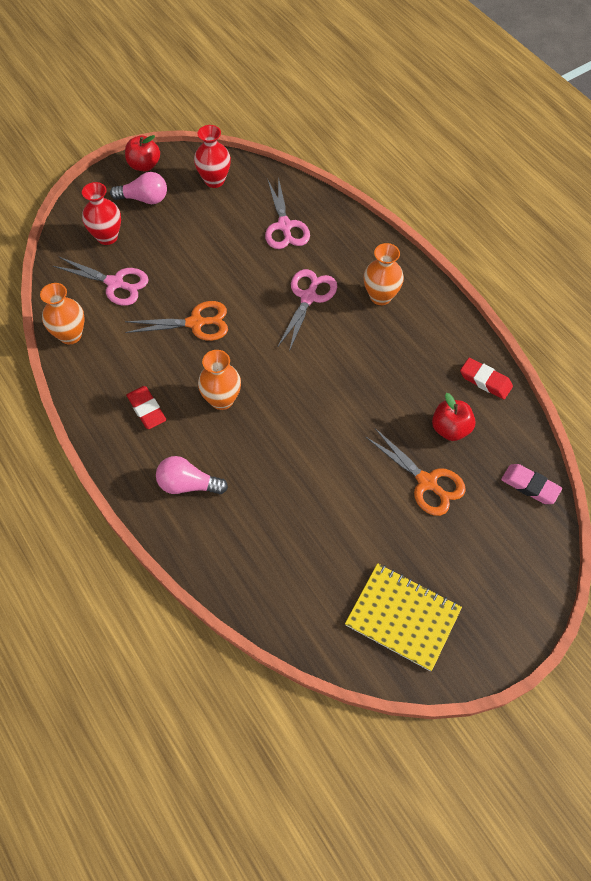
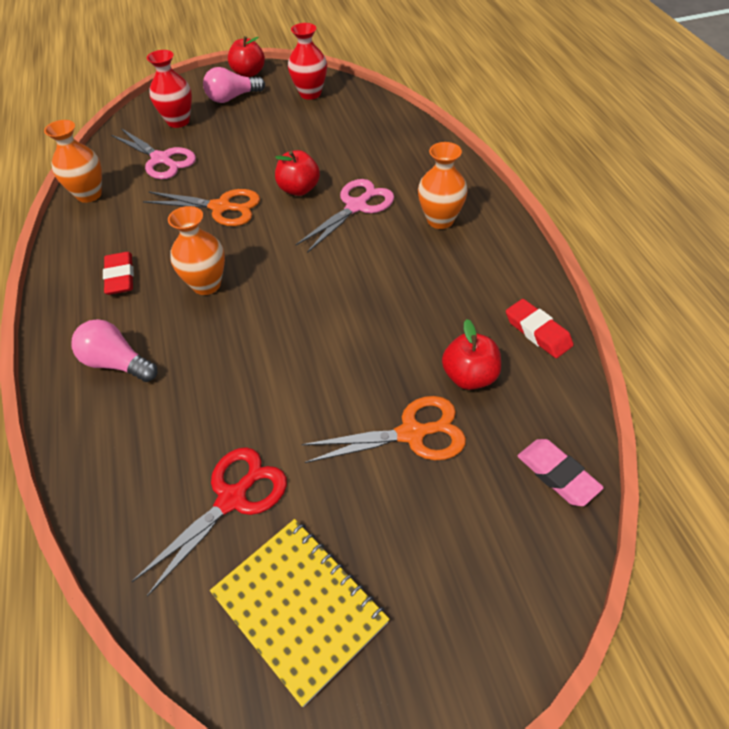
camera: 20 degrees right, 10 degrees down
(144, 199) = (232, 98): pink light bulb -> pink light bulb turned 135 degrees clockwise
(253, 290) = (299, 189): none -> red apple
(285, 226) = (362, 140): pink scissors -> none
(326, 561) = (232, 499): none -> red scissors
(427, 482) = (412, 433): orange scissors -> orange scissors turned 75 degrees counterclockwise

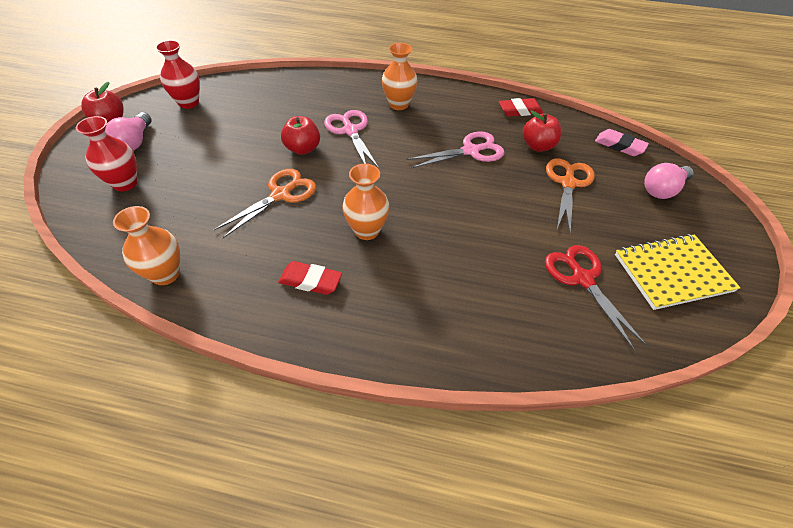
camera: 65 degrees left, 0 degrees up
(117, 363) = (416, 309): pink light bulb -> pink light bulb (662, 190)
(161, 159) = (171, 210): pink scissors -> pink scissors (470, 151)
(557, 475) = (619, 146): pink eraser -> pink eraser turned 45 degrees clockwise

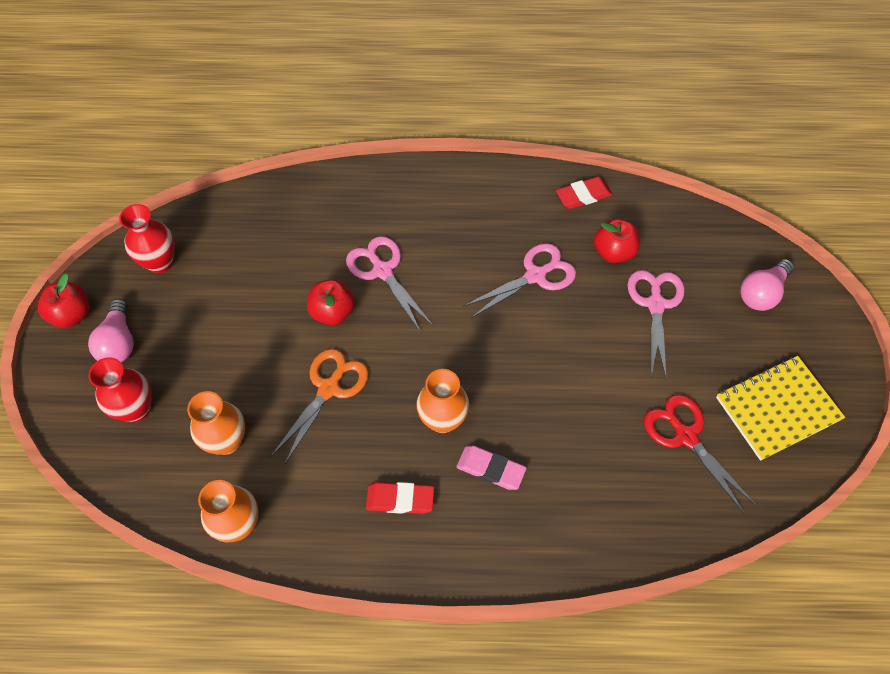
camera: 10 degrees left, 10 degrees up
(398, 104) = (431, 213): orange vase -> orange vase (227, 441)
(568, 183) = (655, 304): orange scissors -> pink scissors
(619, 146) = (708, 233): pink eraser -> pink eraser (490, 469)

